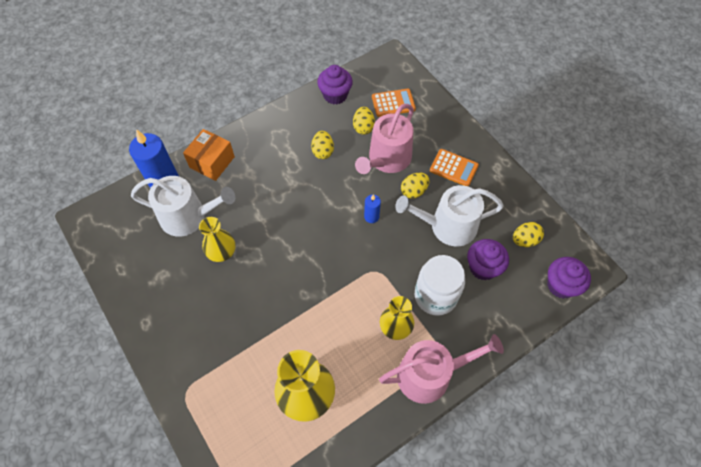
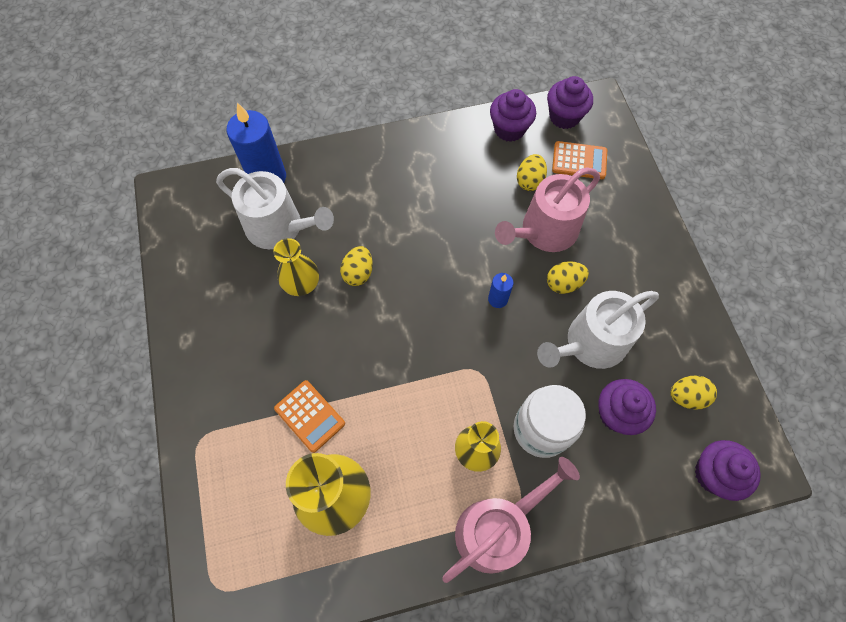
camera: 20 degrees right, 5 degrees up
(212, 162) = (330, 168): orange box -> none
(323, 151) = (467, 196): yellow egg -> yellow egg (358, 273)
(371, 75) = (564, 116): none -> purple cupcake
(430, 374) = (497, 528): pink watering can -> pink watering can turned 45 degrees counterclockwise
(447, 226) = (590, 343): white watering can -> white watering can turned 45 degrees counterclockwise
(453, 168) = (627, 270): orange calculator -> orange calculator (310, 416)

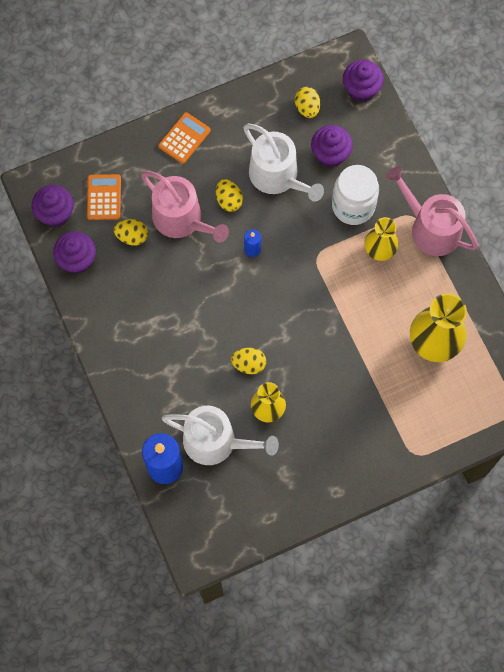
camera: 100 degrees left, 5 degrees up
(279, 227) = (216, 442): white watering can -> white watering can turned 90 degrees clockwise
(310, 416) = (378, 375): orange calculator -> orange calculator (184, 138)

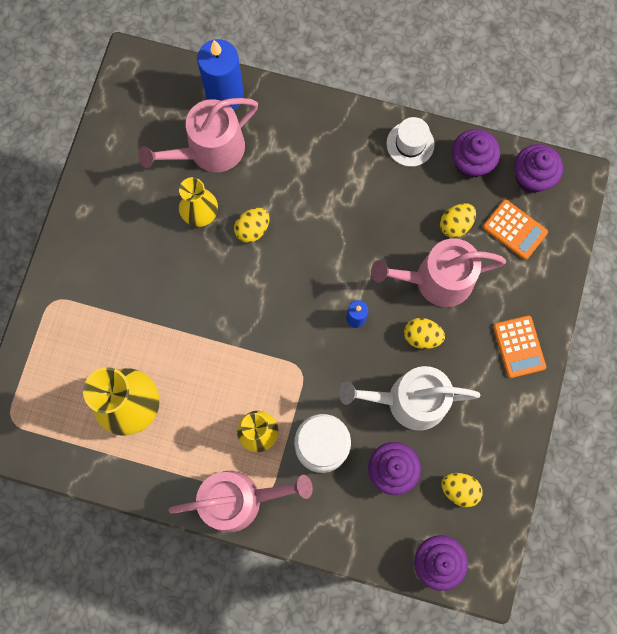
camera: 130 degrees right, 5 degrees up
(96, 310) = (410, 144): none -> white hat
(216, 442) = (210, 150): white watering can -> pink watering can

